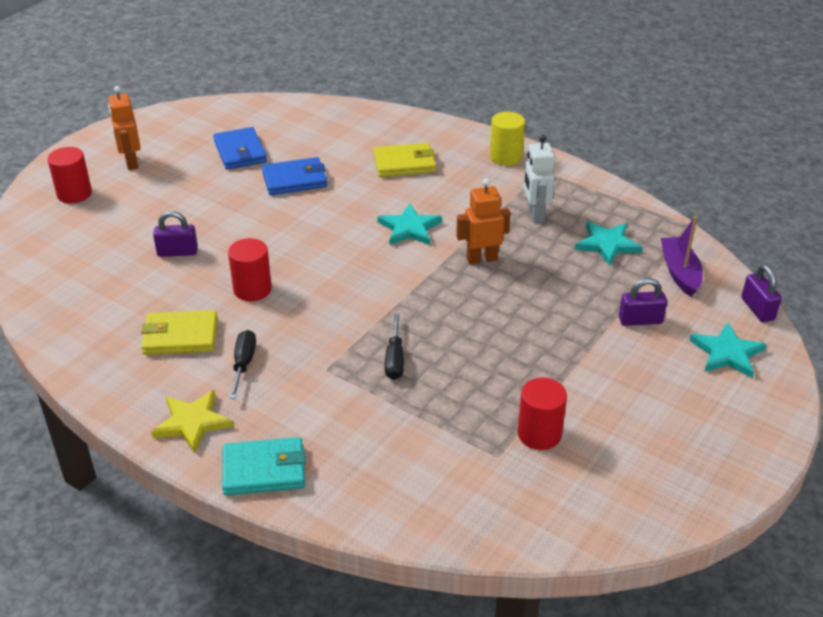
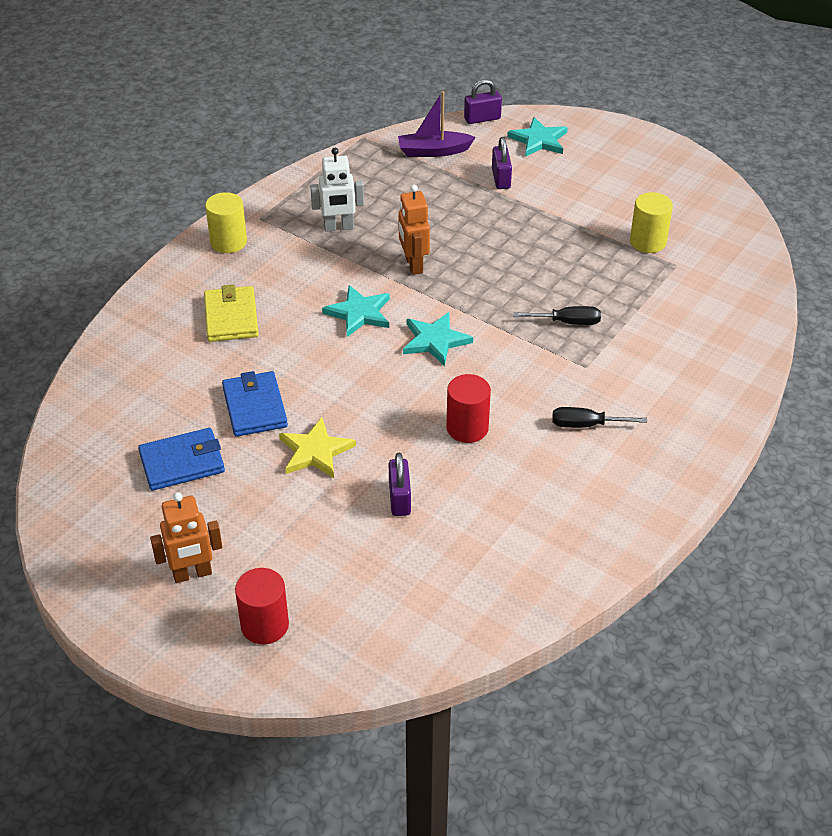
camera: 90 degrees left, 5 degrees up
(180, 336) = (549, 478): yellow wallet -> none
(192, 422) = (673, 454): yellow star -> yellow star (315, 451)
(264, 470) = (722, 400): turquoise wallet -> none
(539, 434) = (648, 242): red cylinder -> yellow cylinder
(607, 244) = (390, 187): turquoise star -> turquoise star (435, 341)

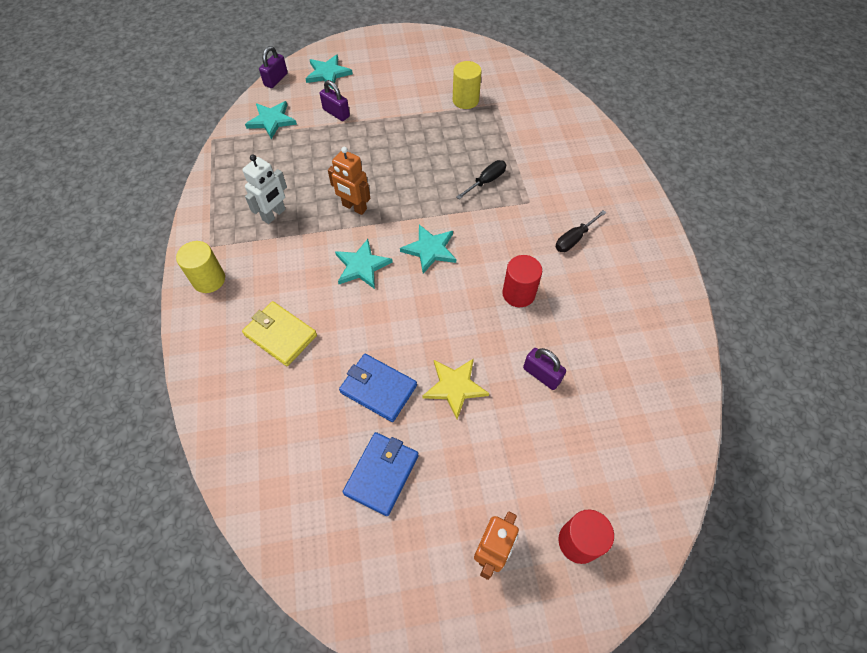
camera: 45 degrees left, 15 degrees up
(433, 151) = (271, 120): purple boat -> turquoise star

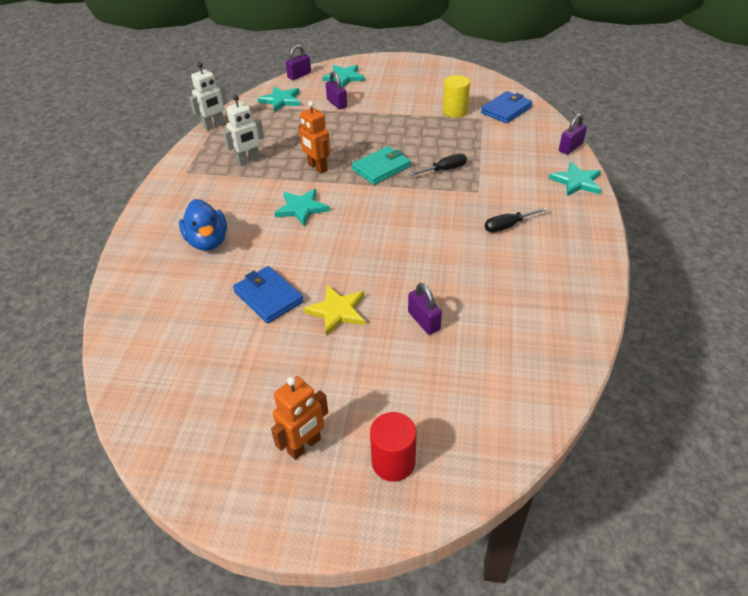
camera: 20 degrees right, 15 degrees down
(209, 280) = (172, 193): yellow cylinder -> none
(211, 173) = (214, 126): none -> white robot
(280, 335) = (208, 241): yellow wallet -> blue duck
(382, 474) = (237, 359): blue wallet -> blue wallet (506, 110)
(421, 193) = (381, 168): none -> turquoise wallet
(430, 250) = (367, 208): turquoise star -> turquoise star (576, 182)
(518, 293) = (433, 255): red cylinder -> none
(595, 126) = (570, 147): none -> purple padlock

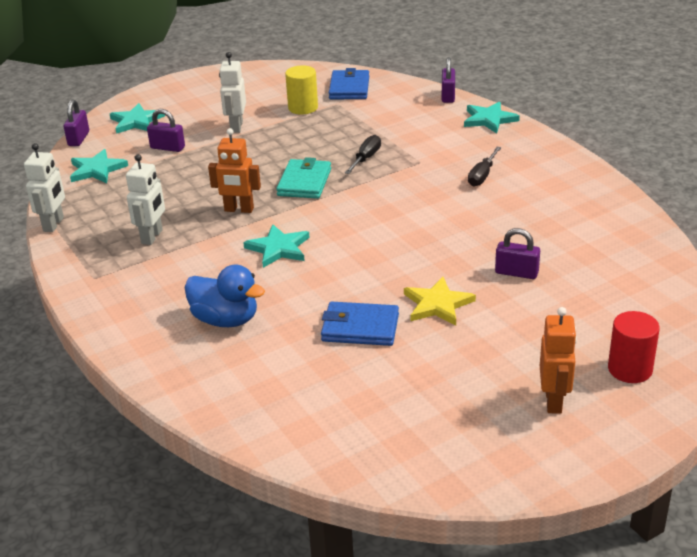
camera: 40 degrees left, 10 degrees down
(395, 107) = (236, 127): none -> white robot

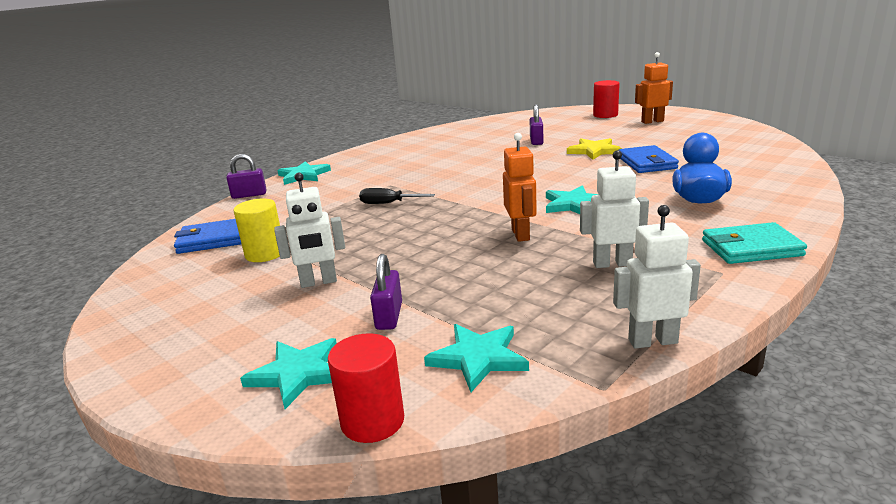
camera: 105 degrees left, 10 degrees down
(79, 139) = (372, 421): purple padlock -> red cylinder
(304, 182) = (448, 218): turquoise wallet -> turquoise wallet (751, 248)
(482, 176) = (407, 164): black screwdriver -> none

